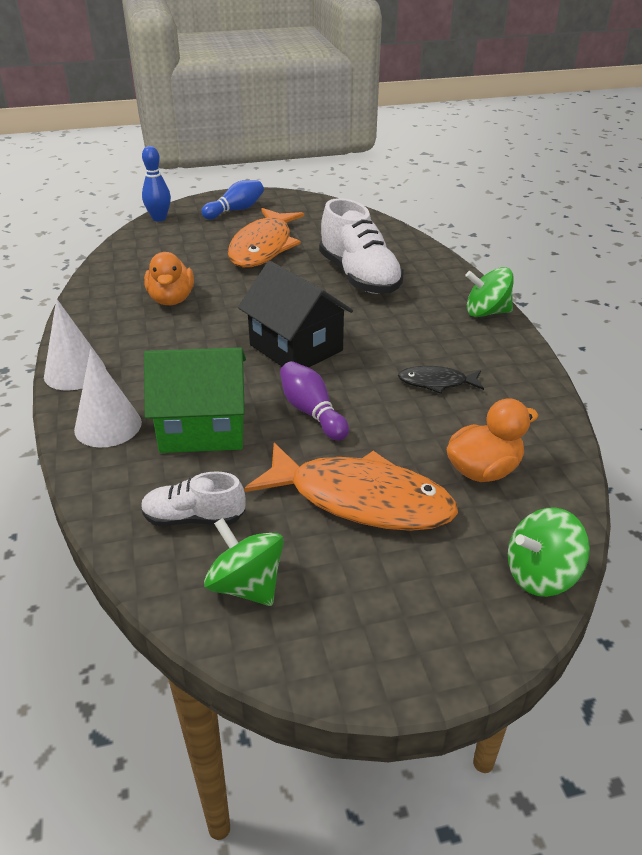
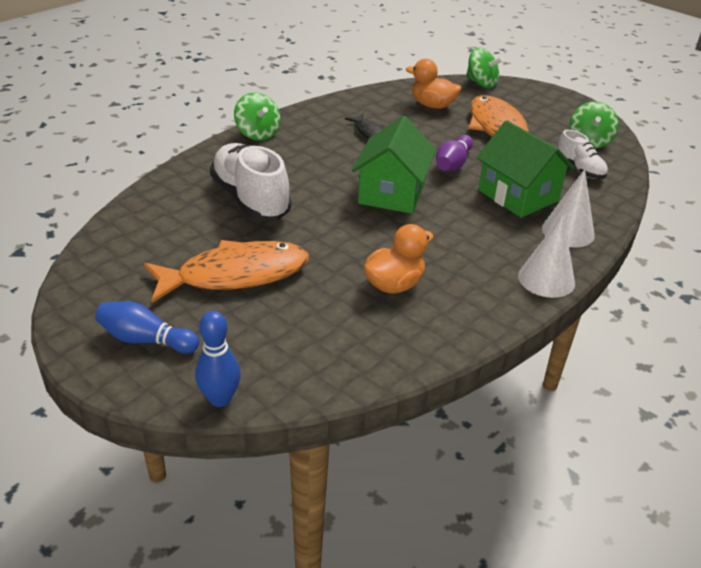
camera: 125 degrees left, 0 degrees up
(296, 348) = (392, 193): black house -> green house
(359, 277) = (250, 199): white shoe -> white shoe turned 60 degrees counterclockwise

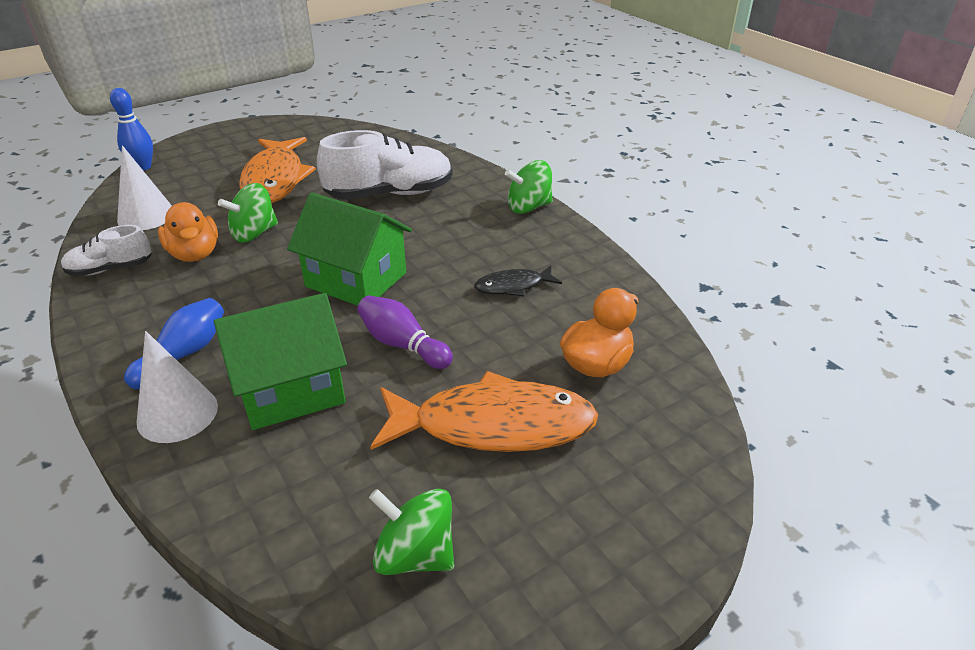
camera: 105 degrees right, 0 degrees up
(146, 340) = (228, 145): blue bowling pin -> blue bowling pin (184, 354)
(481, 83) = (695, 455): green spinning top -> green spinning top (254, 233)
(546, 279) = (110, 360): white cone -> white cone (146, 216)
(579, 169) = (324, 494): white shoe -> white shoe (110, 269)

